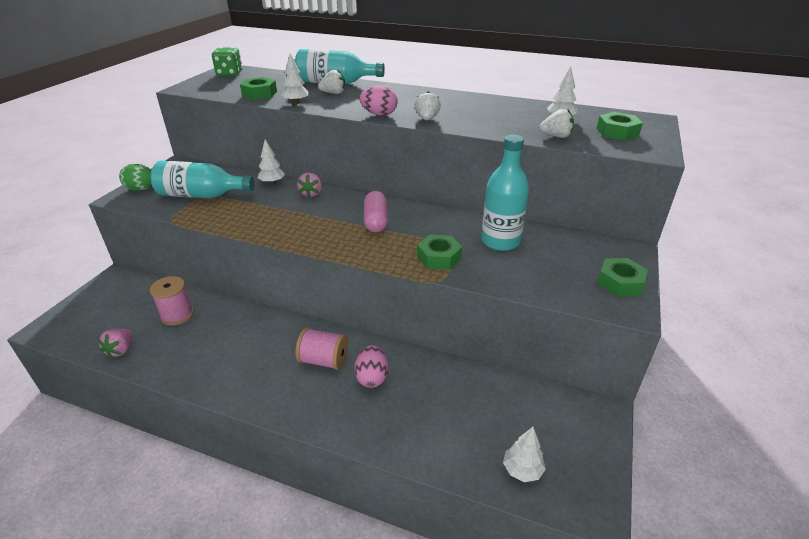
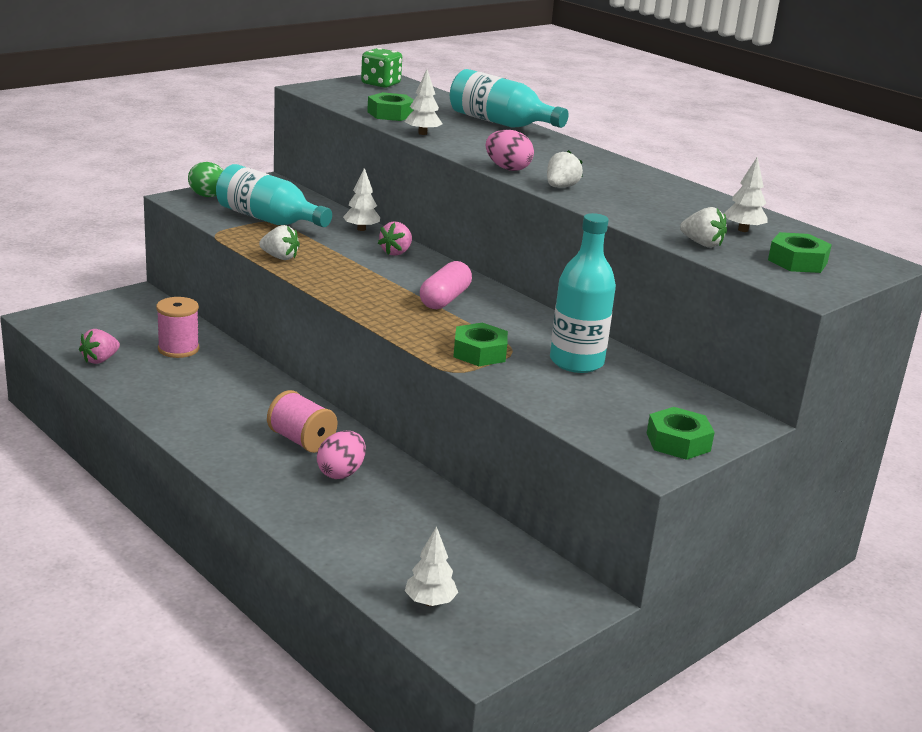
camera: 25 degrees right, 10 degrees down
(333, 93) = (482, 134): white strawberry -> white strawberry (280, 257)

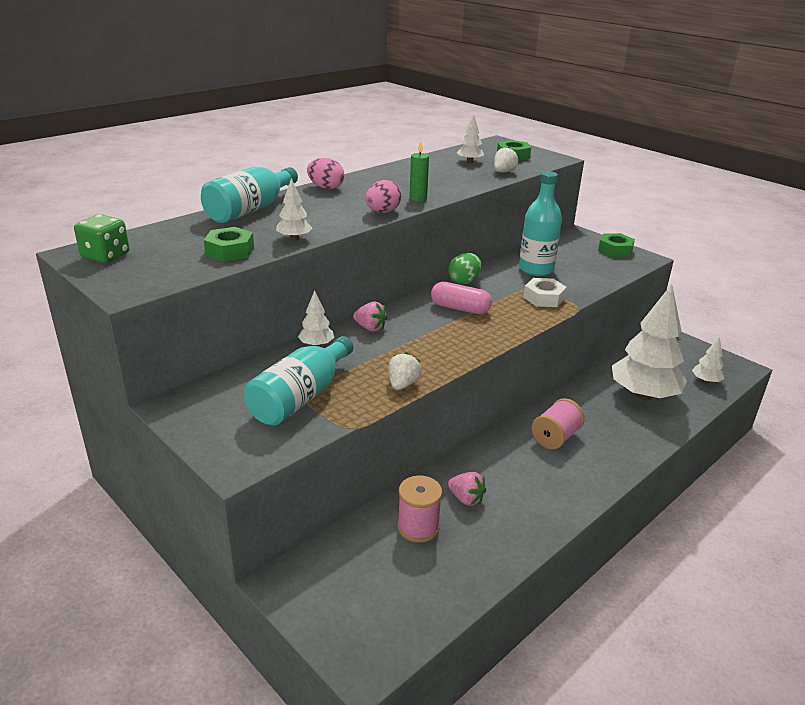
camera: 90 degrees left, 5 degrees up
(100, 360) = (460, 584): pink strawberry -> pink strawberry (466, 499)
(208, 196) = (228, 444): green egg -> green egg (464, 281)
(341, 473) = (590, 417): pink egg -> pink egg (326, 187)
(391, 528) = (643, 395): none -> white tree
(479, 352) = (544, 298): green nut -> white nut
(561, 187) = (418, 198): white strawberry -> green candle

